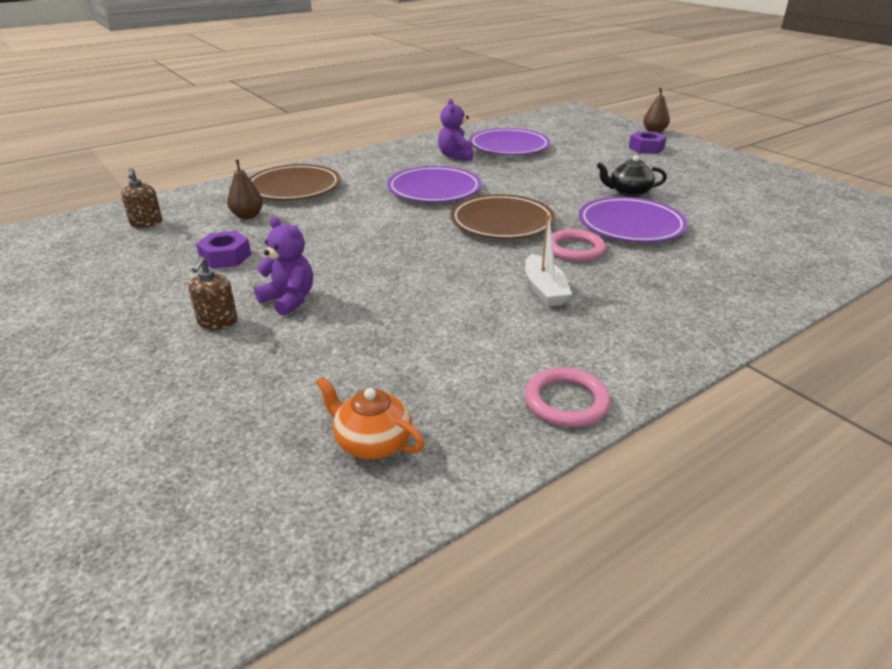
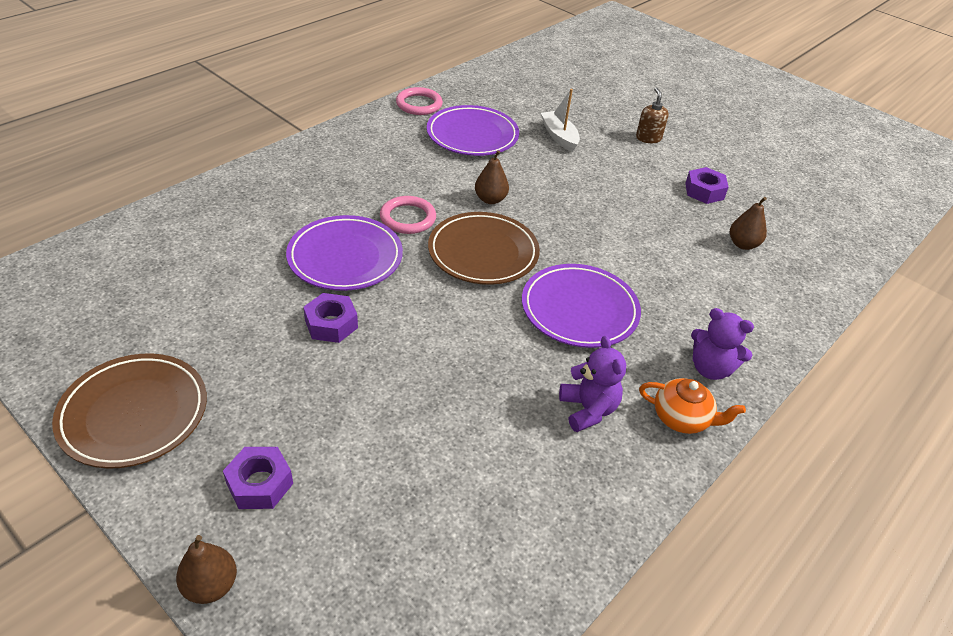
camera: 165 degrees right, 10 degrees up
(146, 223) = (821, 227): brown soap dispenser -> none
(289, 300) = (618, 155): purple teddy bear -> purple teddy bear (710, 368)
(294, 188) = (746, 299): brown plate -> brown plate (134, 414)
(372, 442) = (513, 86): orange teapot -> orange teapot (682, 418)
(482, 261) = (490, 199): none -> brown pear
(509, 146) = (511, 460): purple plate -> purple plate (472, 135)
(544, 290) = (434, 173): white boat -> white boat (559, 136)
(628, 192) = (331, 324): black teapot -> purple nut

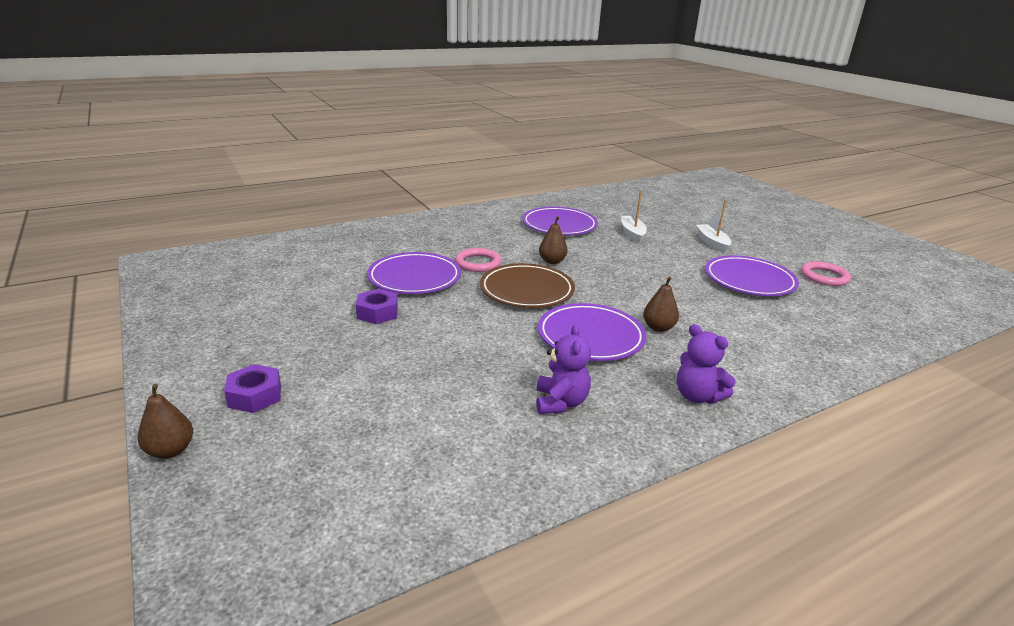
camera: 20 degrees right, 15 degrees down
(134, 414) = (198, 338): brown plate -> none
(419, 104) = (527, 205): pink ring -> pink ring (824, 277)
(648, 138) = (712, 243): brown soap dispenser -> white boat
(682, 418) = (650, 425): orange teapot -> none
(704, 191) = (749, 280): purple nut -> purple plate
(743, 244) = (772, 318): brown pear -> brown pear (658, 328)

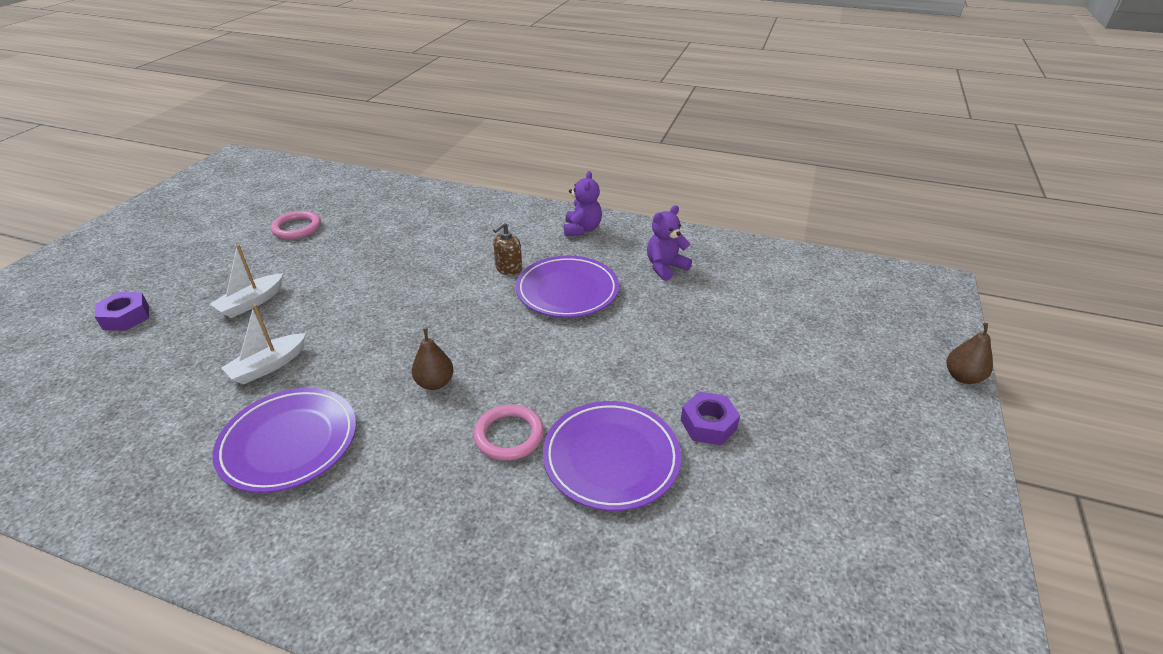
camera: 130 degrees left, 10 degrees up
(255, 395) = (884, 390): purple nut -> purple nut (126, 317)
(527, 290) = (531, 361): brown plate -> none
(658, 328) = (508, 269): brown pear -> brown soap dispenser
(749, 280) = (349, 257): purple plate -> none

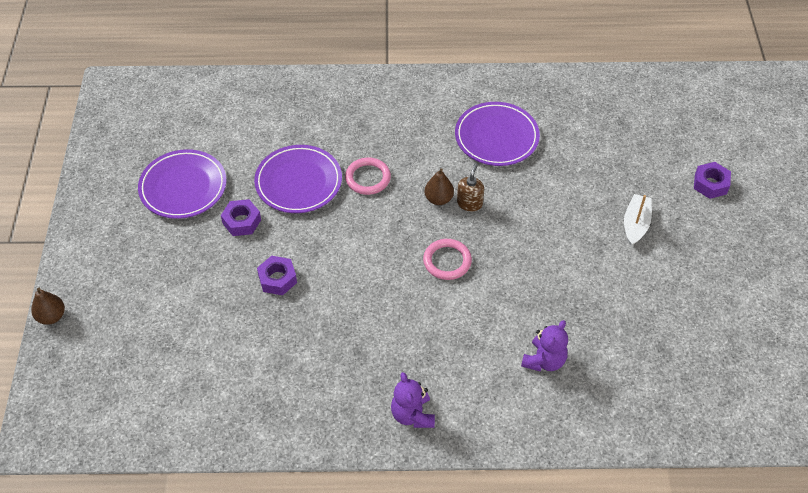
camera: 160 degrees right, 15 degrees up
(268, 366) = (562, 178): white boat -> none
(297, 228) = (699, 322): pink ring -> pink ring (447, 261)
(508, 269) = (454, 329): brown soap dispenser -> brown soap dispenser (469, 203)
(567, 291) = (387, 317): purple plate -> purple plate (183, 187)
(665, 267) = (307, 377): purple teddy bear -> purple teddy bear (544, 360)
(674, 348) = (277, 279): none -> purple nut

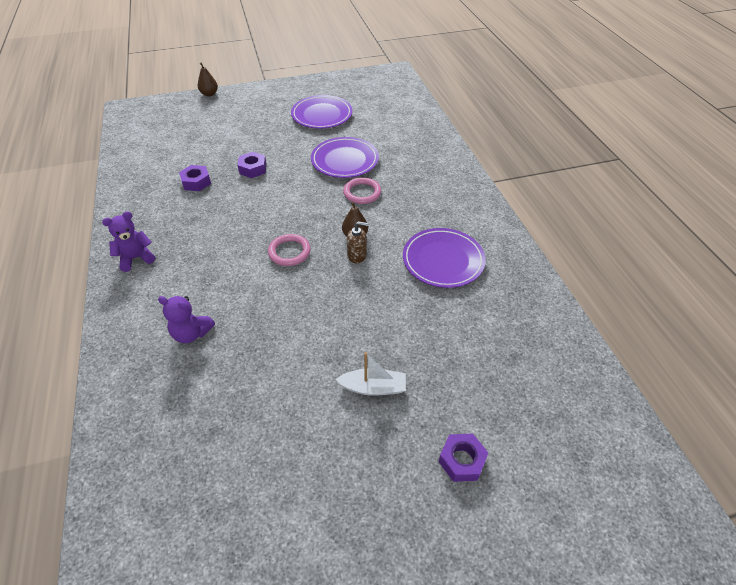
camera: 75 degrees right, 5 degrees down
(241, 221) = (300, 144): purple nut -> purple nut (196, 182)

